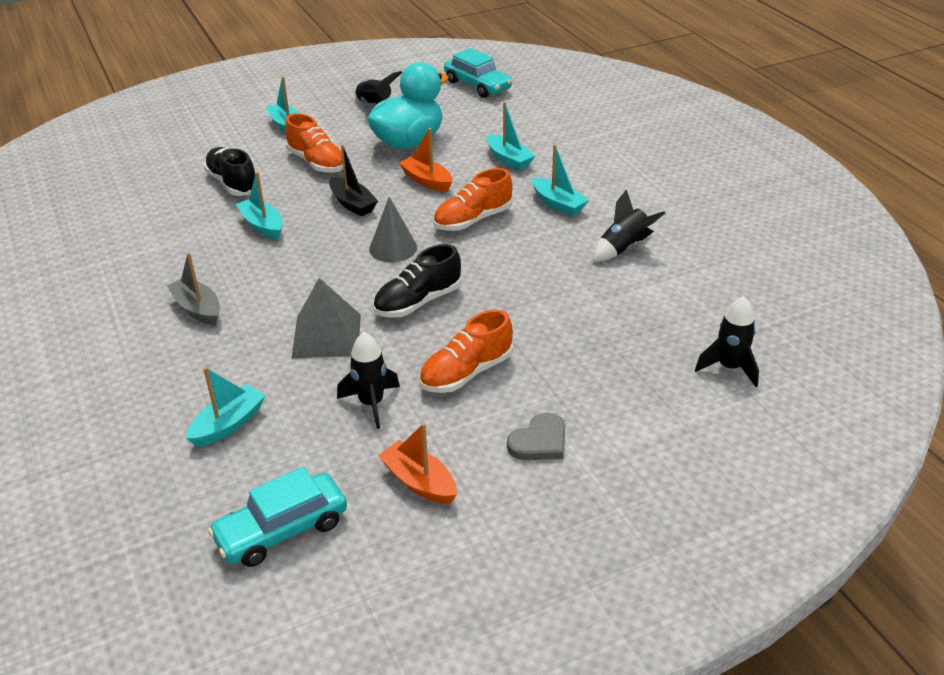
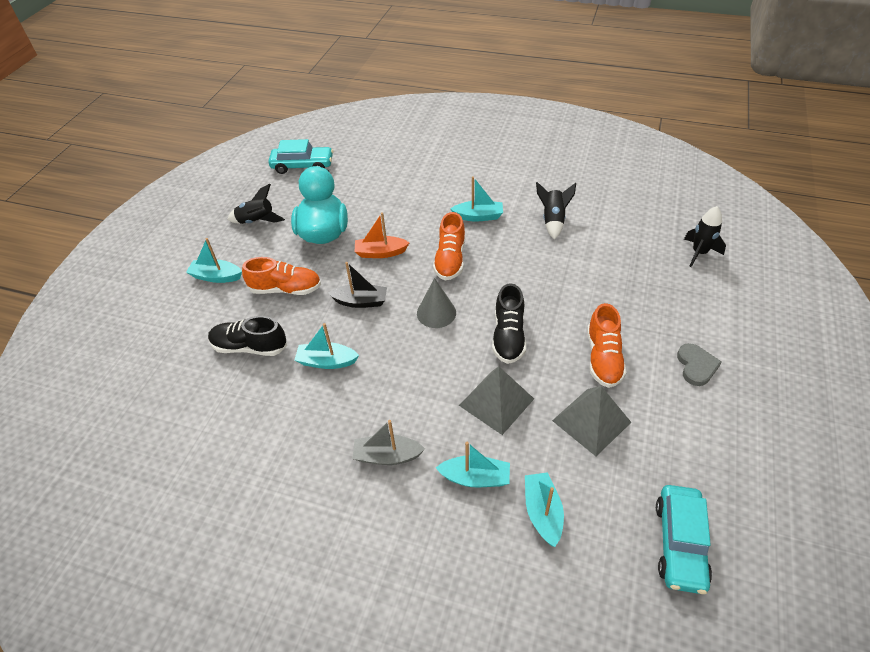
camera: 45 degrees left, 10 degrees up
(371, 403) = (591, 421): black rocket -> grey pyramid
(419, 482) = (688, 443): orange boat -> none
(509, 159) = (405, 205): turquoise boat -> turquoise boat (475, 478)

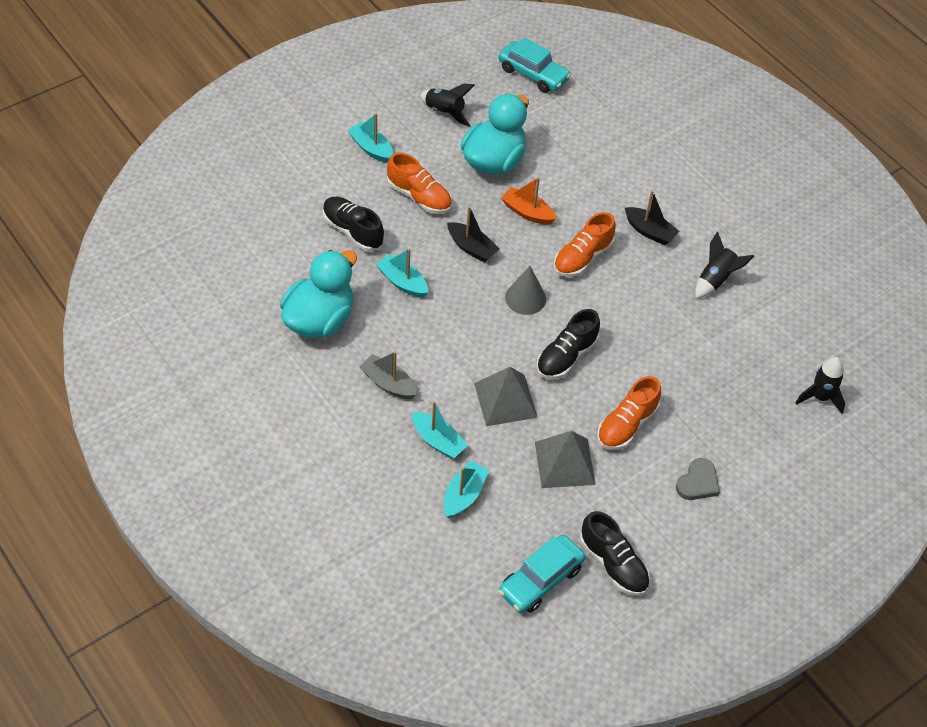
camera: 30 degrees right, 5 degrees up
(278, 440) = (319, 320): none -> turquoise duck
(478, 216) = (649, 231): turquoise boat -> black boat
(715, 481) = (613, 564): none -> black shoe

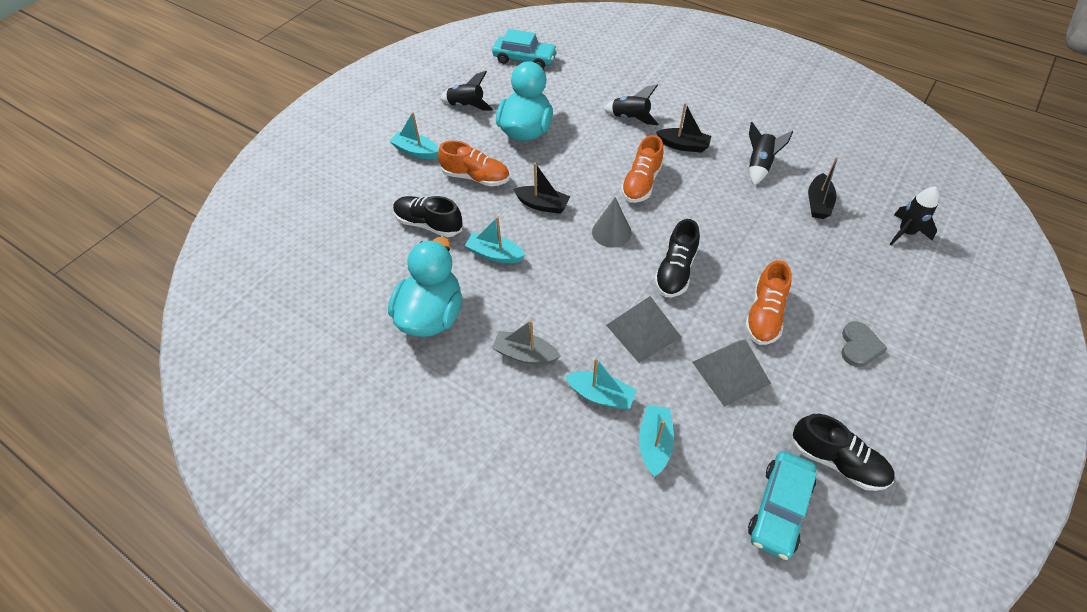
camera: 15 degrees left, 0 degrees up
(527, 212) = (575, 161): orange boat -> none
(610, 182) = (630, 118): none -> black rocket
(751, 338) = (818, 203): none -> black boat

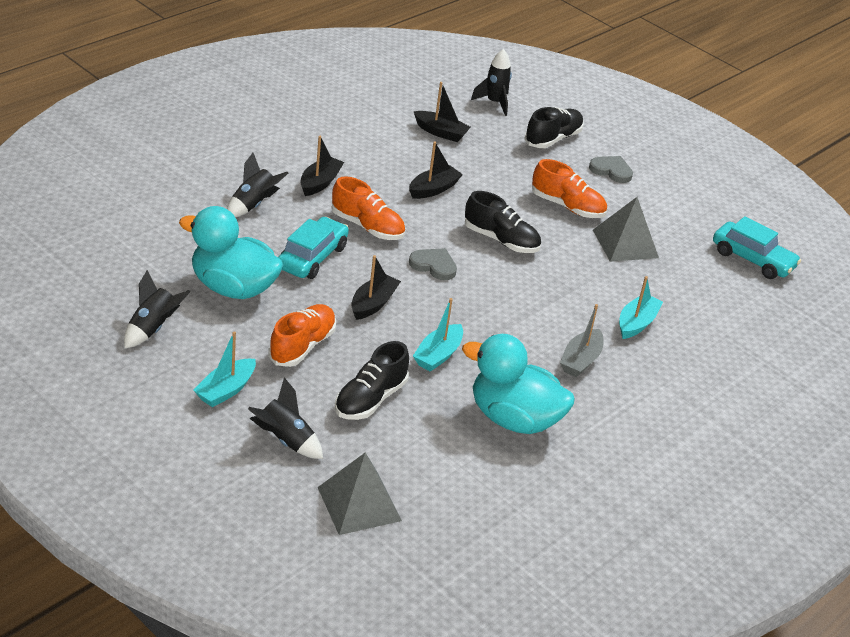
camera: 85 degrees left, 15 degrees down
(525, 59) = (77, 257): turquoise car -> turquoise car (312, 257)
(611, 232) = (434, 265): grey cone -> grey heart
(643, 331) = (569, 279): grey pyramid -> grey pyramid (359, 504)
(654, 443) = (689, 305): turquoise boat -> none
(723, 213) = (433, 189): none -> black boat
(759, 166) = (374, 147): black rocket -> black rocket (285, 440)
(837, 461) = (715, 219): black shoe -> black shoe (553, 139)

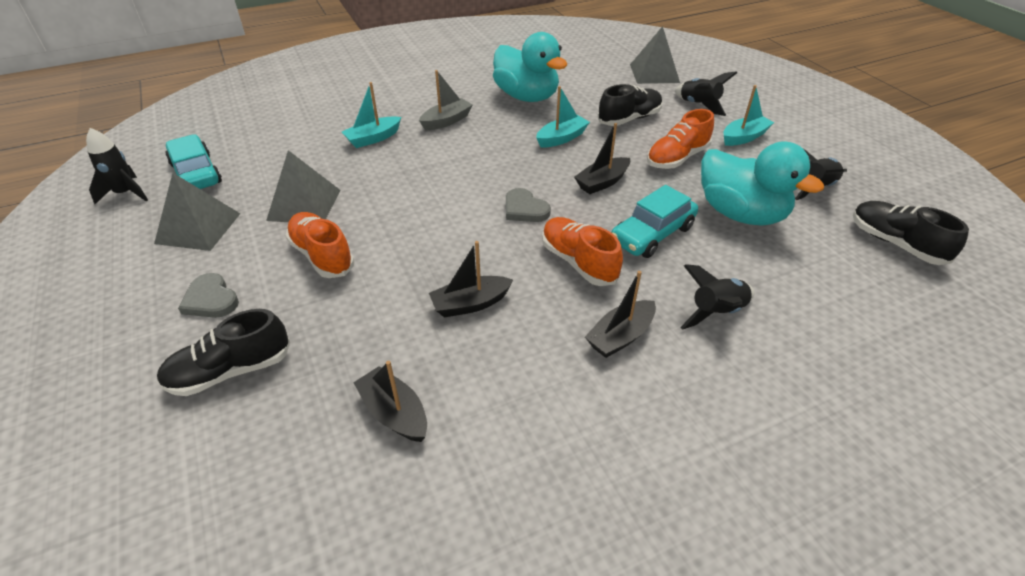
camera: 155 degrees left, 5 degrees up
(494, 103) = (247, 479): black rocket -> black rocket (126, 193)
(501, 240) = (434, 226): black shoe -> black shoe (895, 243)
(684, 214) = (198, 228): none -> grey pyramid

